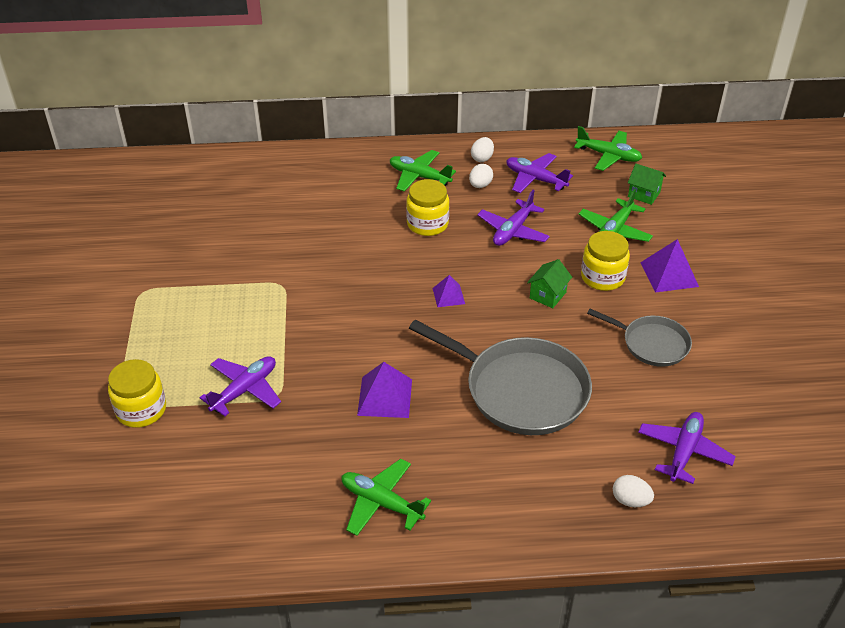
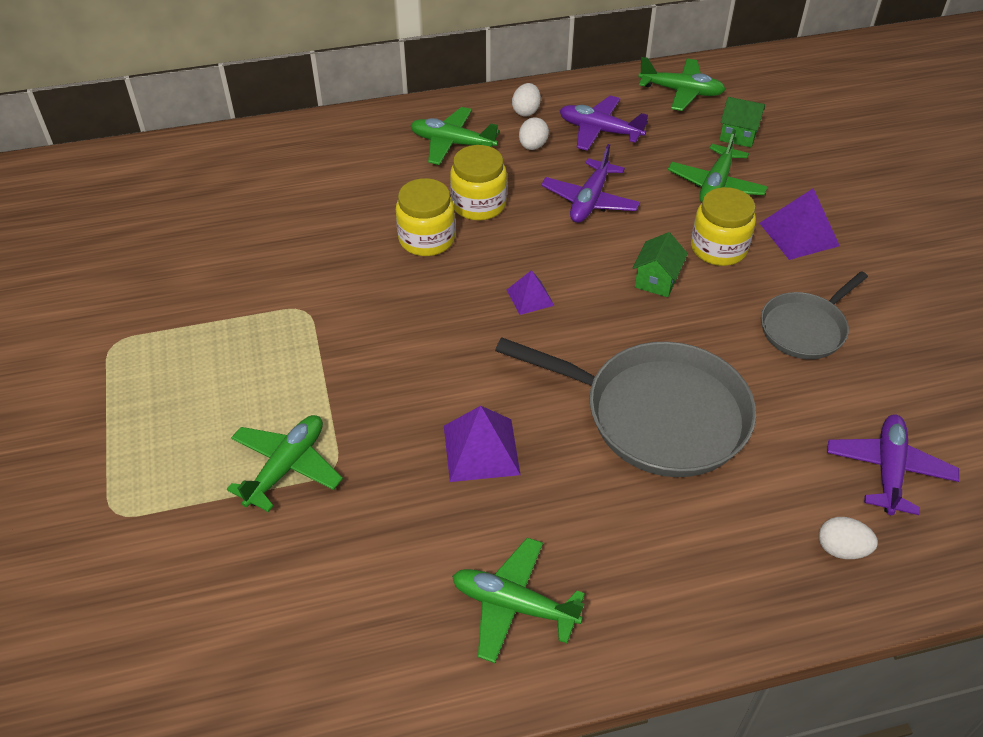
camera: 10 degrees left, 5 degrees up
(141, 410) = (145, 517): yellow jar -> yellow jar (426, 239)
(244, 390) = (286, 467): purple plane -> green plane
(652, 344) = (805, 328): grey pan -> grey pan turned 120 degrees clockwise

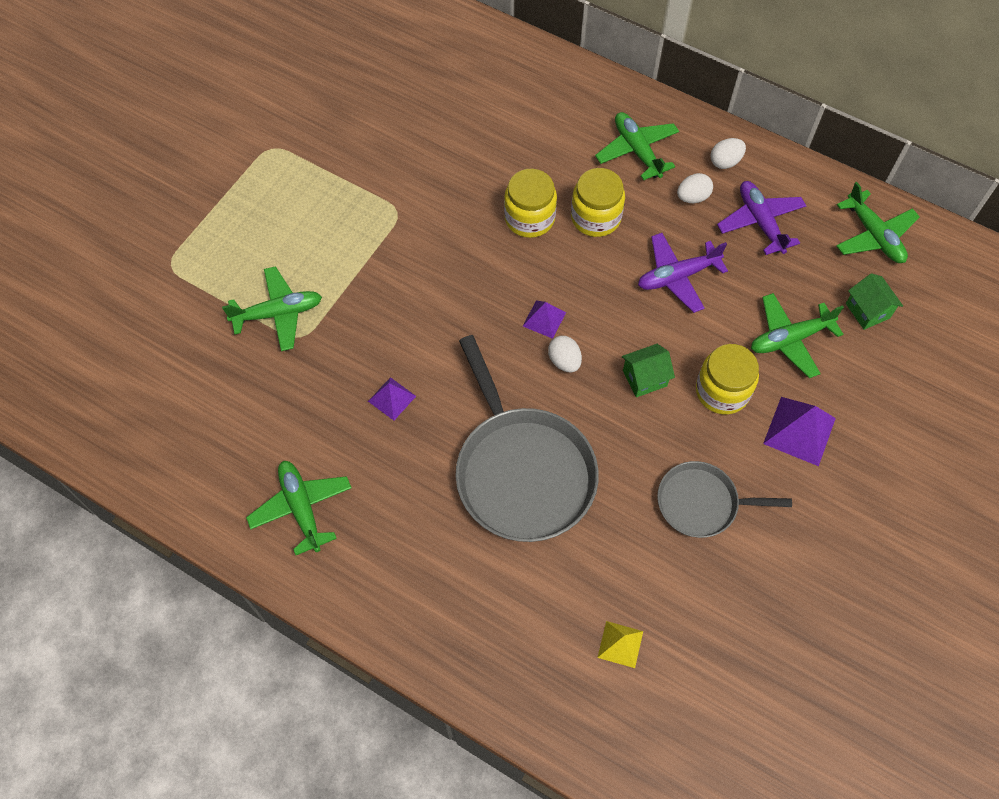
camera: 45 degrees right, 15 degrees up
(481, 449) = (392, 398): purple pyramid -> purple pyramid, size x0.61
(841, 549) = (521, 659): white egg -> white egg (564, 361)
(888, 470) = (620, 644): purple plane -> yellow pyramid

